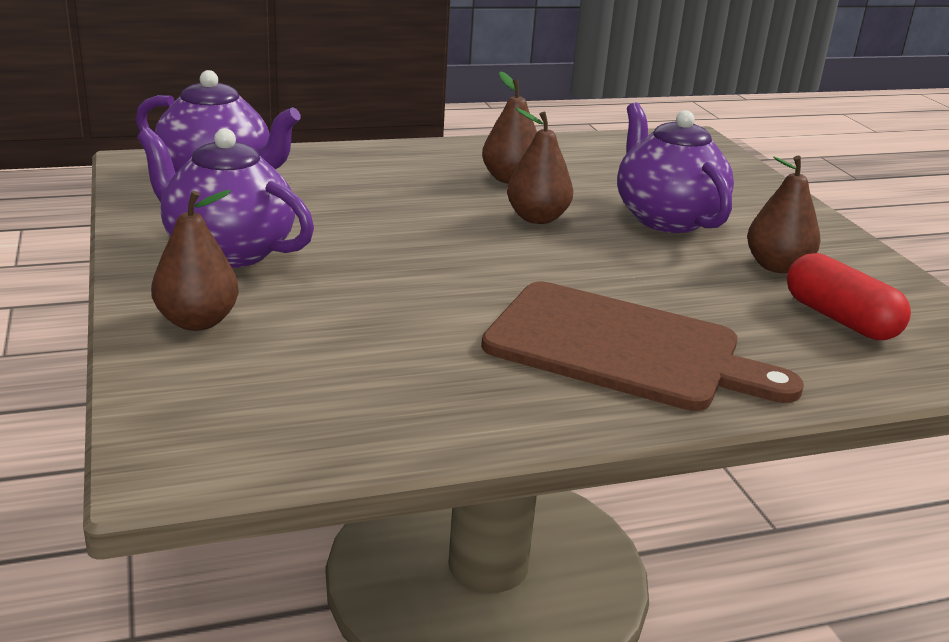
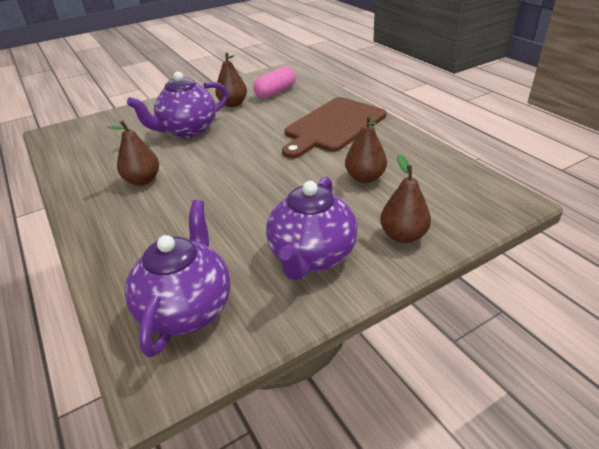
camera: 100 degrees left, 10 degrees up
(537, 218) = (204, 162): brown pear -> brown pear (365, 178)
(623, 348) = (333, 126): brown cutting board -> brown cutting board turned 150 degrees counterclockwise
(840, 319) = (275, 92): red capsule -> pink capsule

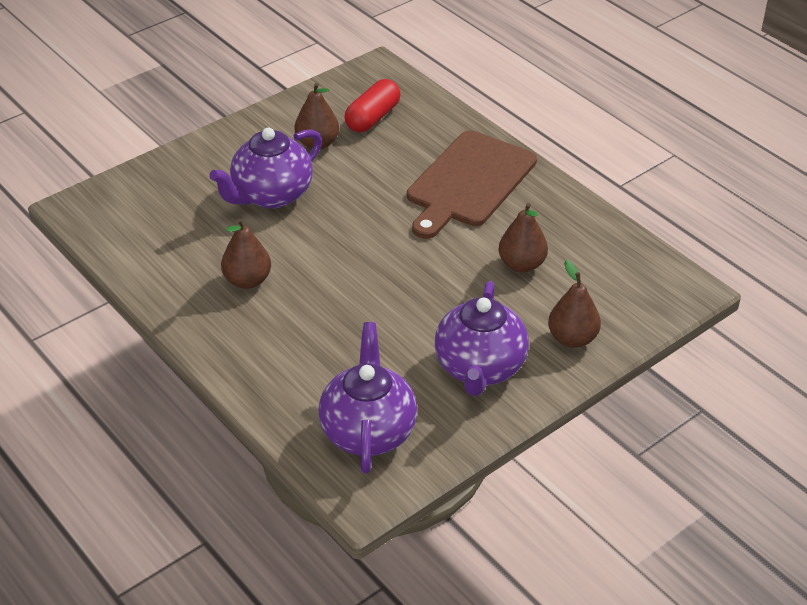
camera: 10 degrees left, 5 degrees up
(275, 92) = (373, 118): pink capsule -> red capsule

